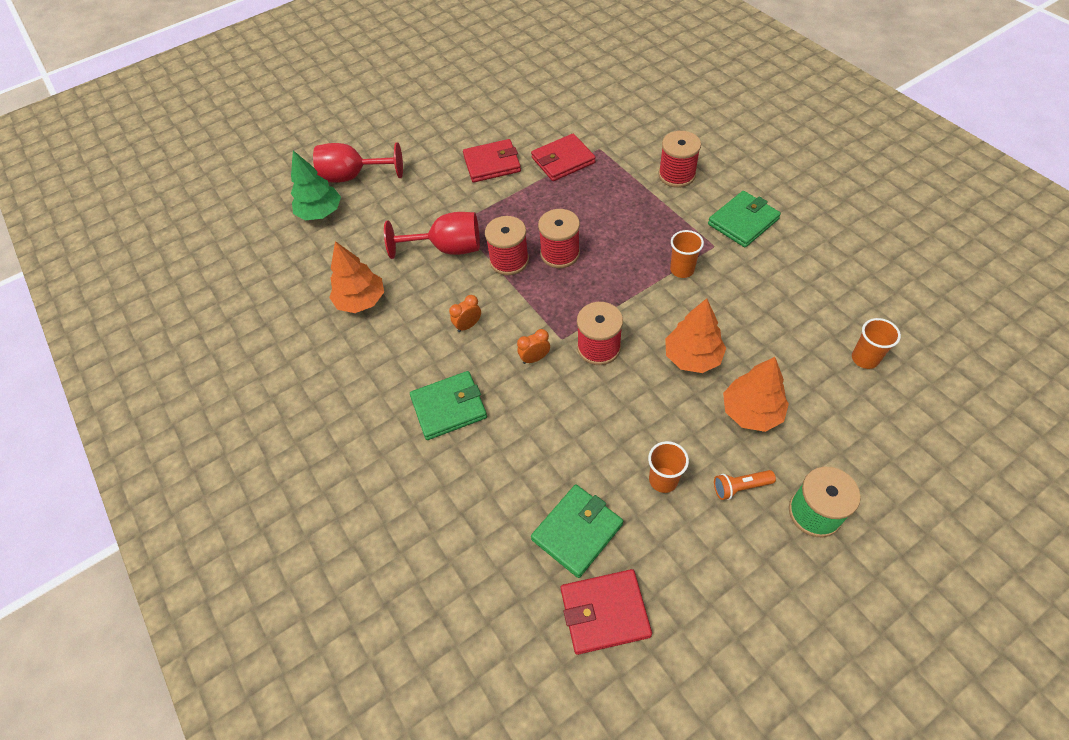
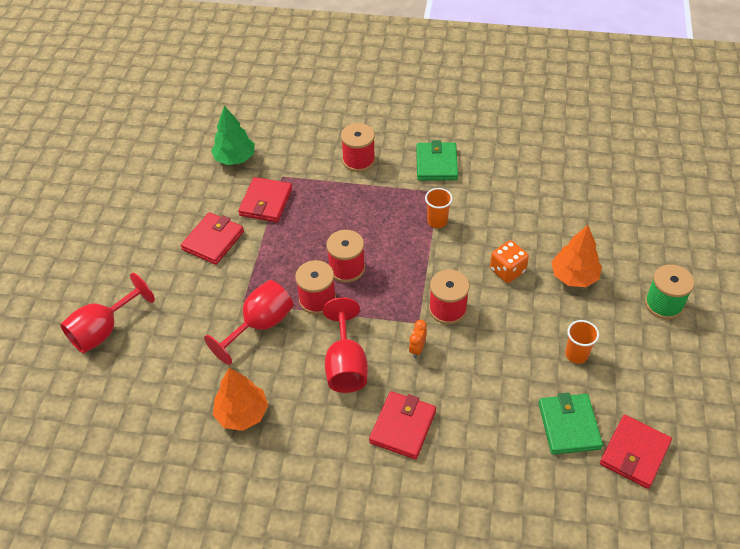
camera: 50 degrees left, 5 degrees down
(320, 213) = (113, 378): green tree -> green tree (235, 158)
(449, 407) = (403, 427): green wallet -> red wallet
(468, 325) = (346, 365): orange clock -> red goblet
(692, 357) = (507, 270): orange tree -> orange dice
(740, 487) = (616, 322): orange flashlight -> none
(864, 358) = (592, 199): orange cup -> none

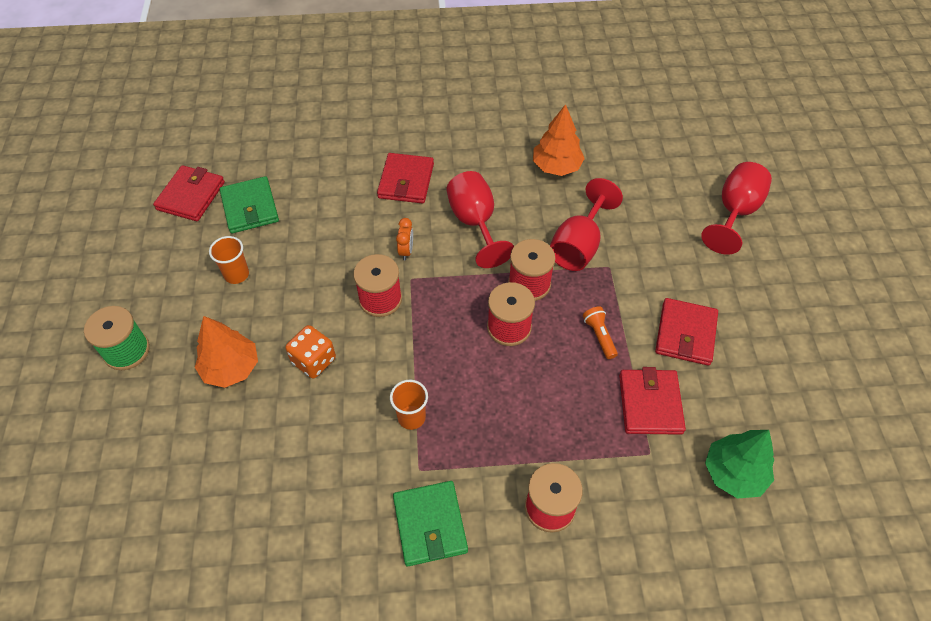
camera: 165 degrees right, 5 degrees up
(279, 250) = (599, 336): none -> orange flashlight

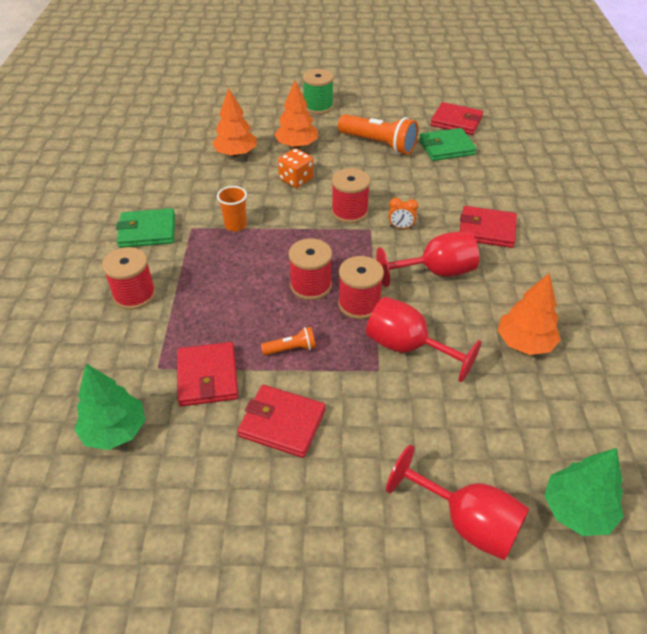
camera: 95 degrees right, 10 degrees down
(236, 274) = (379, 144): orange cup -> orange flashlight
(246, 444) = (236, 154): none -> orange tree
(650, 404) = (207, 377): red wallet -> red wallet turned 75 degrees clockwise
(705, 154) = (577, 510): none -> green tree

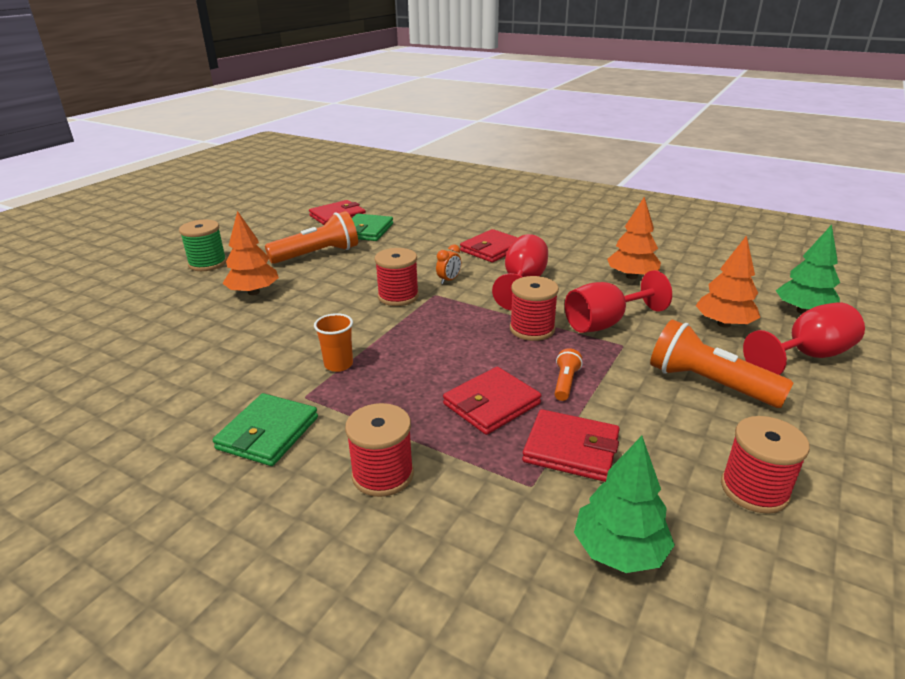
camera: 60 degrees left, 15 degrees down
(236, 154) = (209, 330): orange tree -> orange tree (723, 324)
(282, 423) = (664, 416): red wallet -> red wallet (491, 404)
(296, 180) = (310, 308): orange dice -> none
(311, 286) = (484, 346): red spool -> red spool (754, 489)
(353, 445) = (708, 384): none -> orange flashlight

